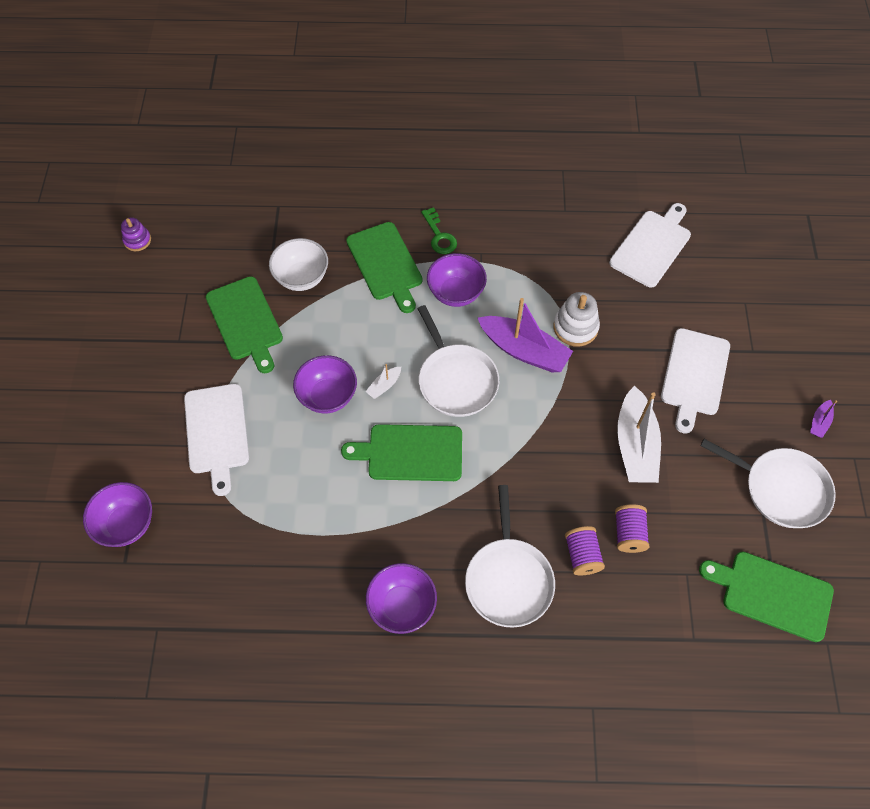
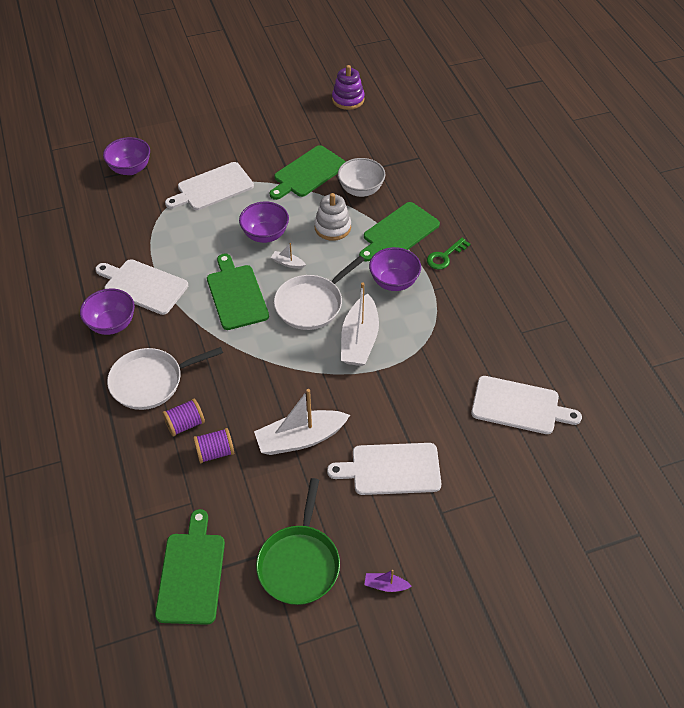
camera: 70 degrees right, 10 degrees down
(137, 240) = (348, 99): purple stacking toy -> purple stacking toy, size x1.57
(352, 554) = (143, 286): none -> white cutting board
(524, 350) = (359, 340): purple boat -> white boat
(575, 327) = (399, 369): white stacking toy -> white stacking toy (332, 227)
(781, 489) = (299, 563): white pan -> green pan

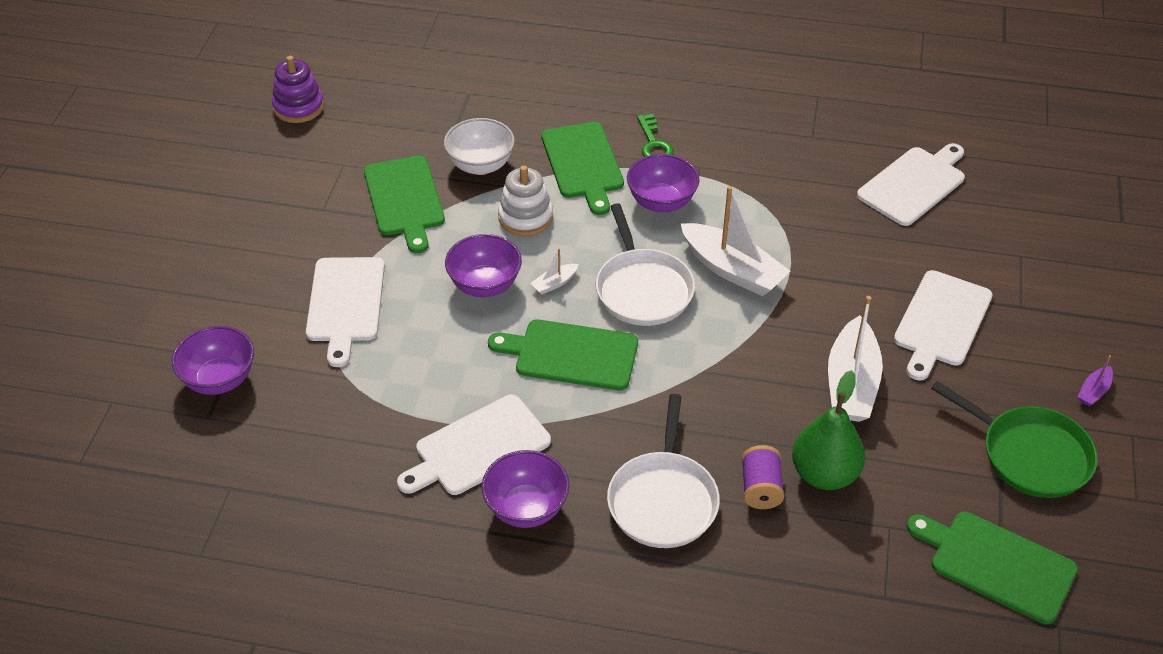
camera: 60 degrees left, 5 degrees down
(215, 452) = (824, 474): purple spool -> green pear

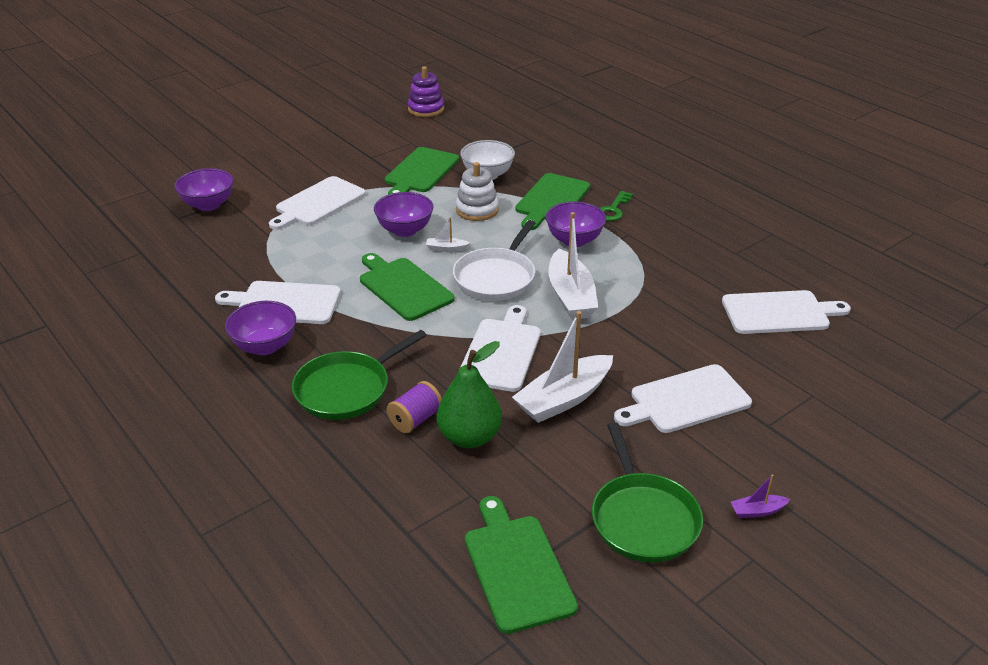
camera: 40 degrees right, 10 degrees down
(663, 500) = (346, 389): white pan -> green pan
(746, 370) = (501, 352): none -> white cutting board

